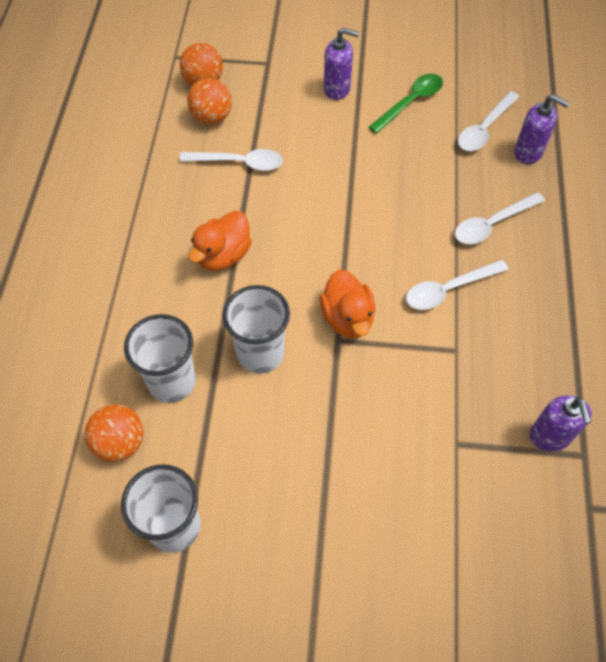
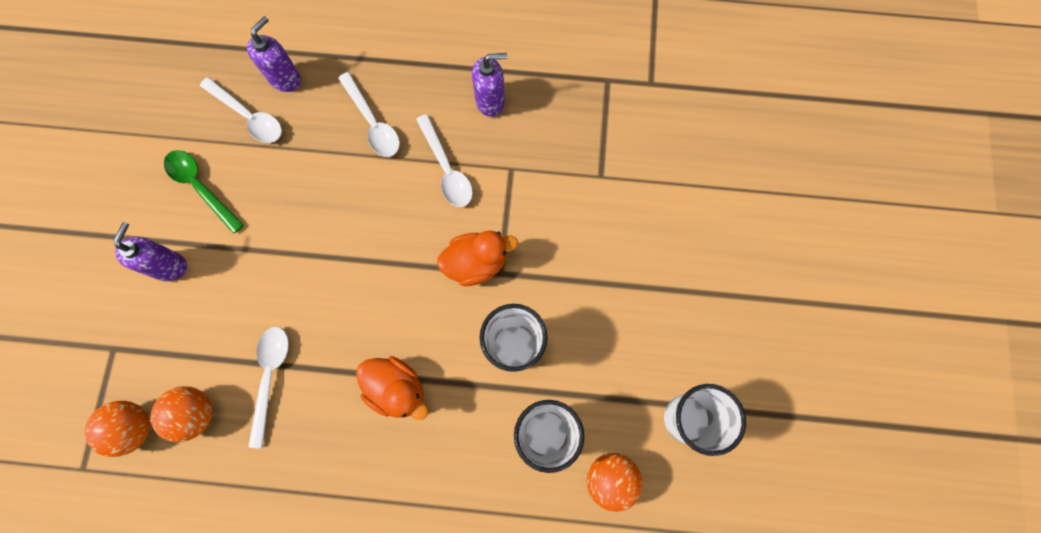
camera: 90 degrees left, 15 degrees up
(550, 436) = (592, 103): purple soap dispenser -> purple soap dispenser (490, 101)

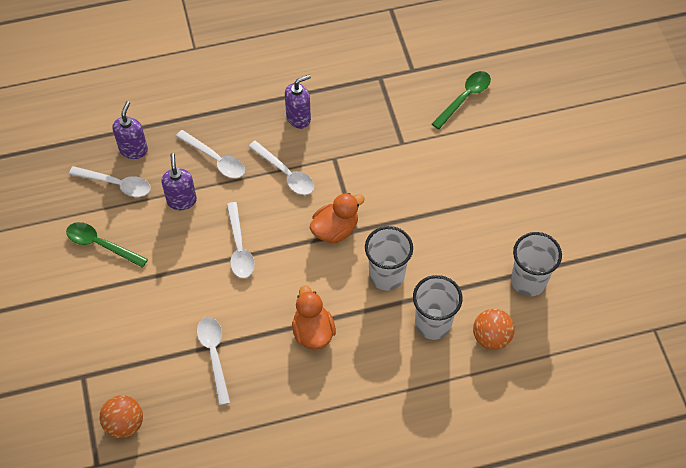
camera: 20 degrees left, 15 degrees down
(169, 266) = (101, 306): purple soap dispenser -> purple soap dispenser (181, 200)
(196, 414) = (168, 398): orange ball -> none
(355, 247) = (239, 247): none -> white spoon
(397, 389) = (313, 331): orange duck -> orange duck turned 120 degrees counterclockwise
(702, 141) = (465, 98): none -> green spoon

